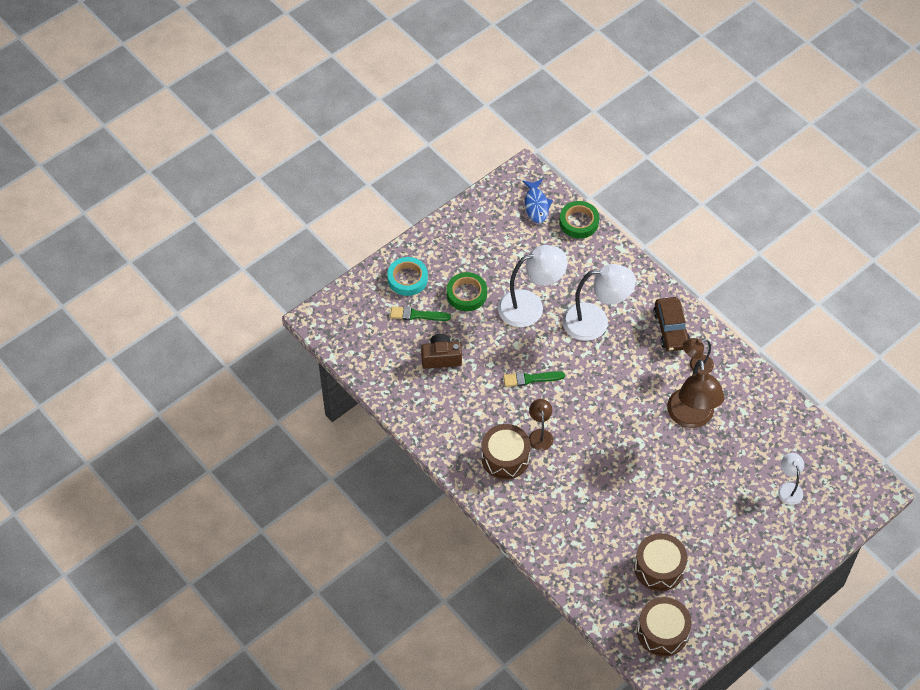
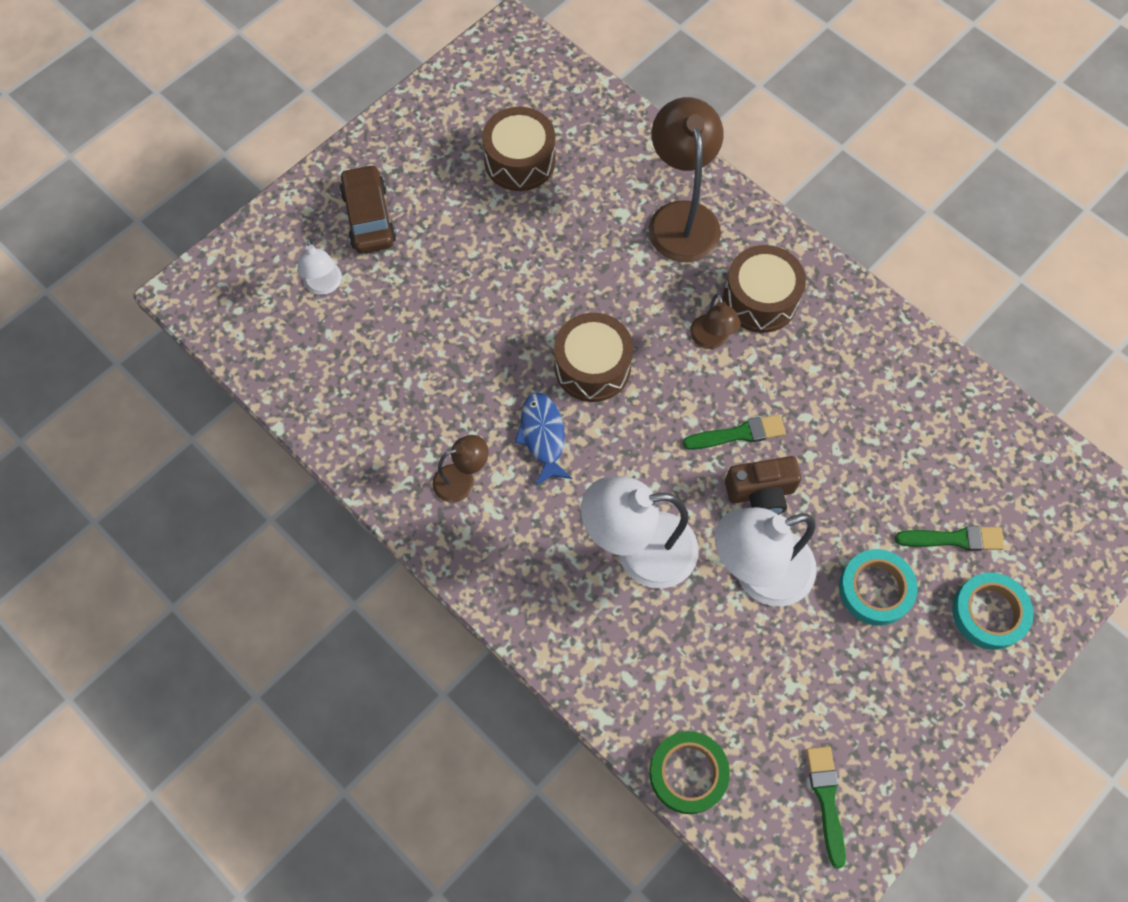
camera: 175 degrees right, 10 degrees up
(441, 358) = (894, 460): brown camera -> brown camera (760, 493)
(466, 294) = (875, 589): green tape -> turquoise tape
(511, 207) = (826, 800): none -> green brush
(536, 205) = (777, 809): blue fish -> blue fish (543, 436)
(662, 632) = (514, 82): brown drum -> brown drum (592, 367)
(671, 329) = (505, 548): brown car -> brown car (369, 217)
(691, 417) = (471, 387): brown lamp -> brown lamp (681, 218)

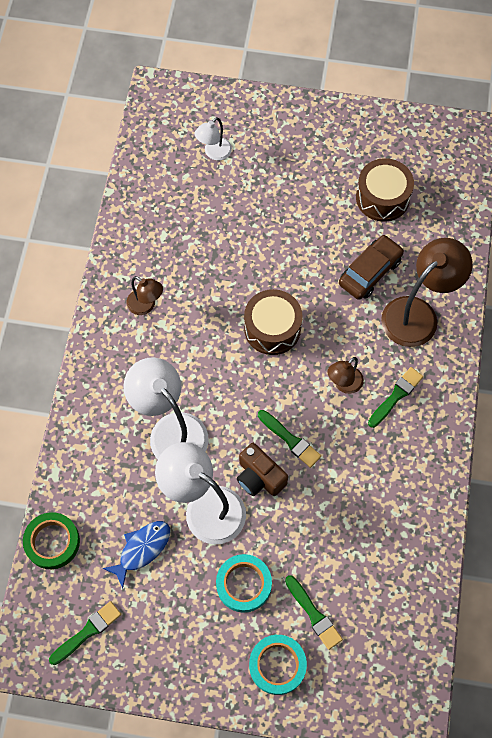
camera: 55 degrees right, 0 degrees up
(369, 217) = (277, 144): brown car -> brown car (370, 272)
(543, 436) = (206, 330): blue fish -> blue fish (142, 549)
(760, 299) = (396, 396): brown drum -> green brush

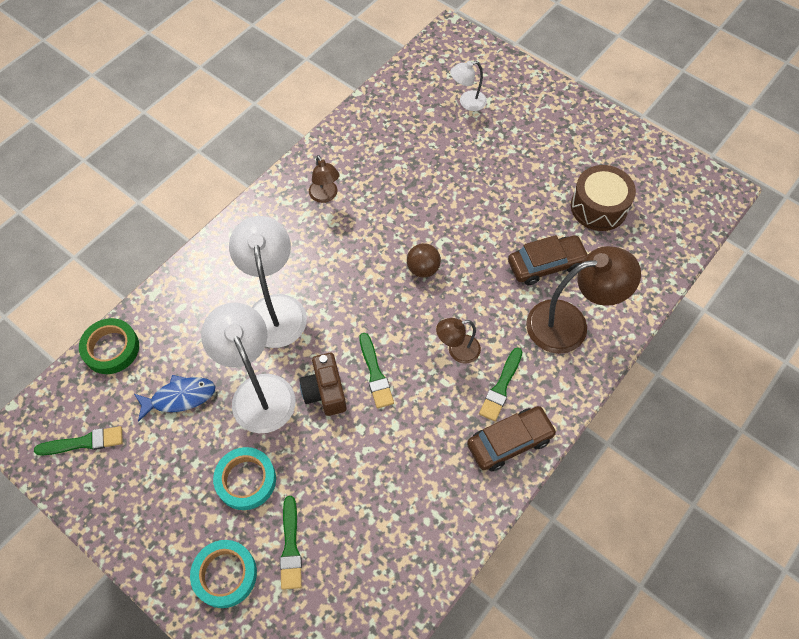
camera: 30 degrees right, 5 degrees down
(272, 328) = (423, 269): brown drum -> brown ball
(396, 396) = (501, 387): green brush -> green brush turned 135 degrees clockwise
(428, 436) = (509, 442): none -> brown car

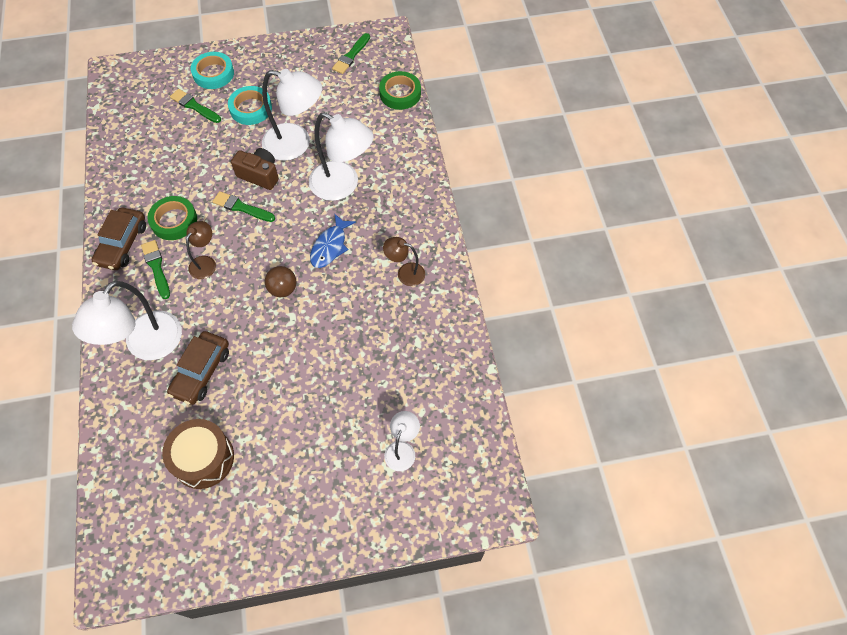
camera: 130 degrees right, 0 degrees up
(180, 397) = (333, 107): blue fish -> blue fish (330, 246)
(444, 420) = (174, 221): none -> green tape
(569, 324) = (146, 346): brown lamp -> white lamp

